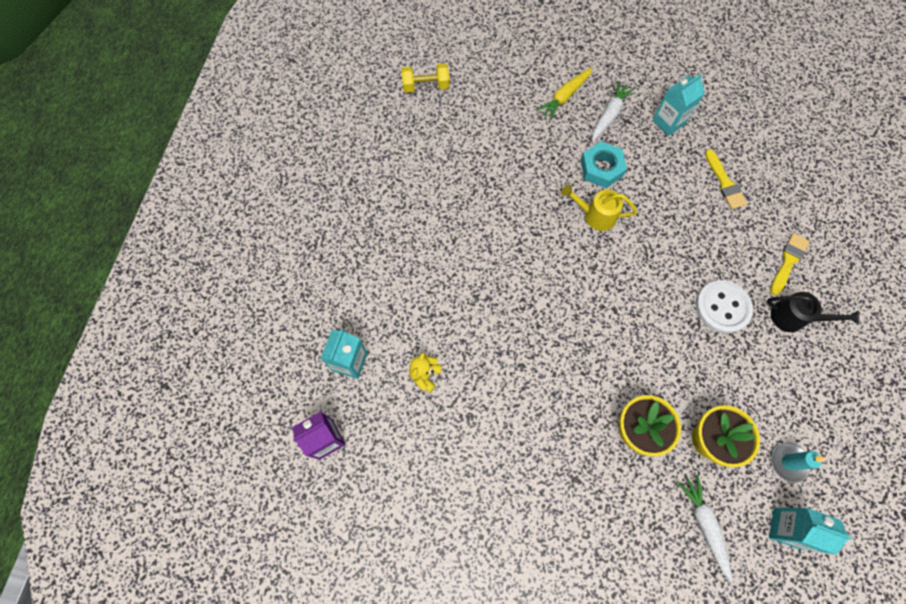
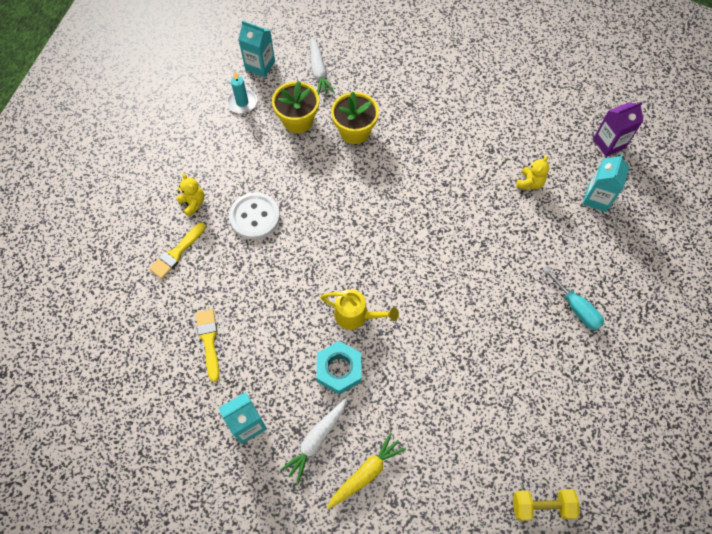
camera: 175 degrees left, 5 degrees down
(384, 239) = (576, 308): none -> turquoise screwdriver
(794, 318) = (193, 203): black watering can -> yellow teddy bear

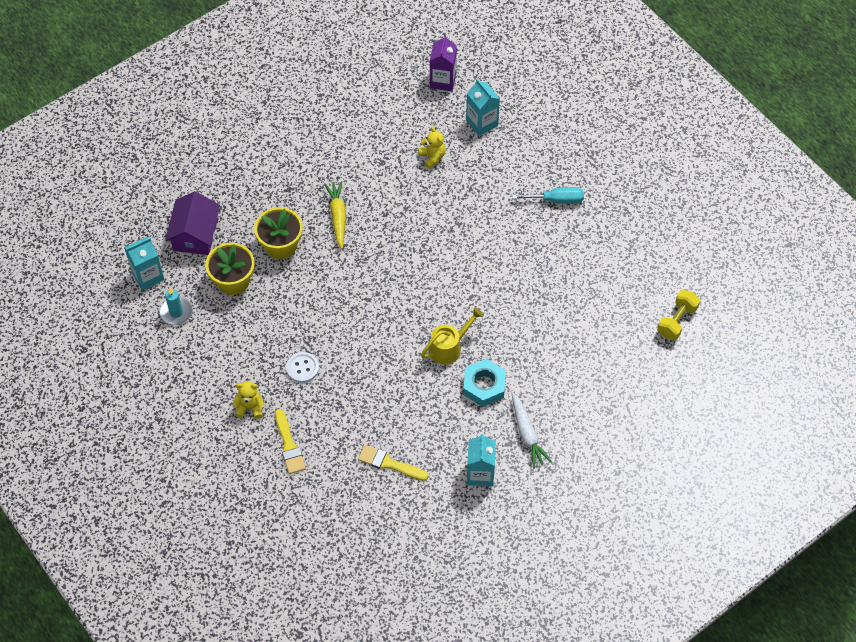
camera: 55 degrees left, 5 degrees down
(255, 217) = (302, 368): white button -> white button, size x0.64
(319, 71) = (195, 234): white carrot -> purple house
(366, 473) = (575, 415): yellow carrot -> yellow carrot (338, 216)

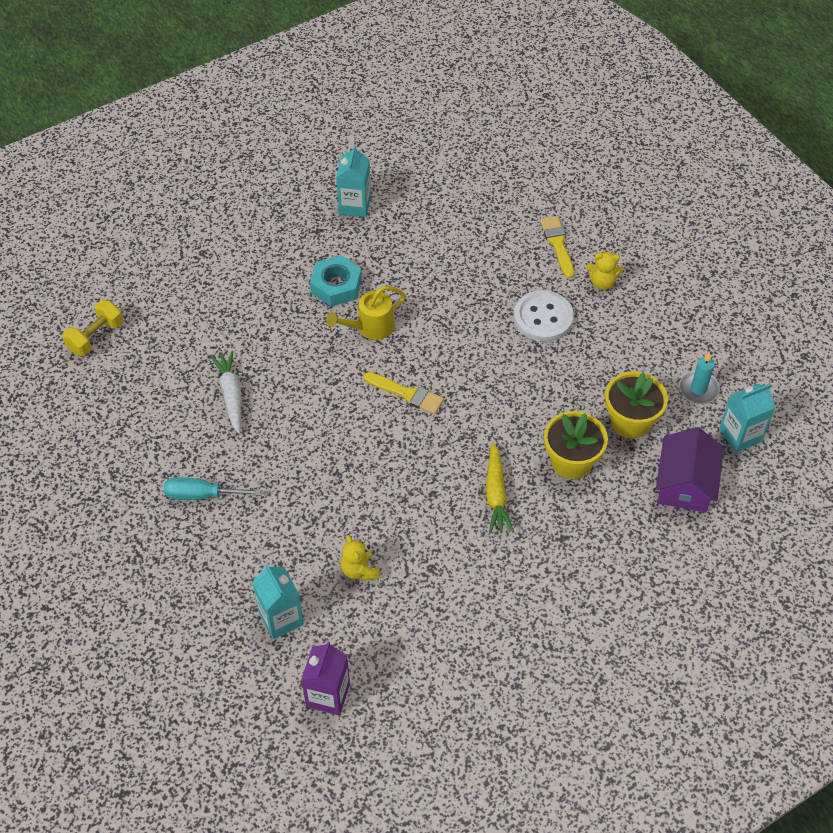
camera: 175 degrees left, 5 degrees down
(302, 368) = (543, 318): white button -> white button, size x1.56
(389, 463) = (450, 221): yellow brush -> yellow brush (407, 394)
(527, 434) = (297, 237): white carrot -> white carrot (231, 395)

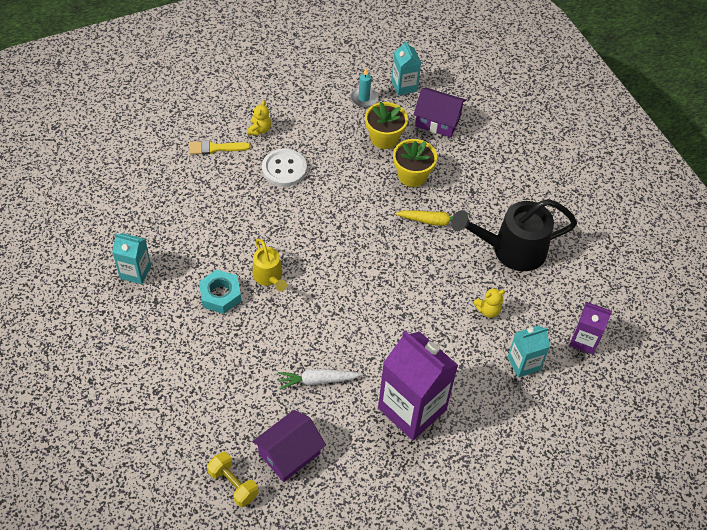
camera: 85 degrees left, 0 degrees up
(135, 381) = (289, 453): none -> purple house
(201, 495) = (412, 409): turquoise screwdriver -> purple carton
(407, 394) = (338, 261): yellow brush -> none
(467, 593) = (511, 250): none -> black watering can

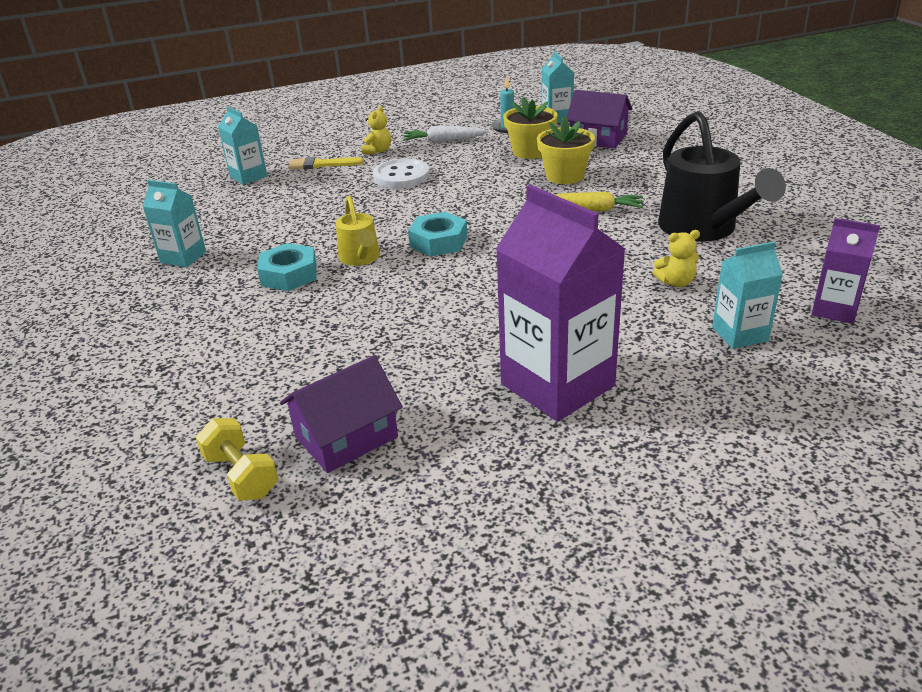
camera: 10 degrees right, 20 degrees down
(158, 163) = (248, 176): none -> turquoise carton
(317, 380) = (409, 354): white carrot -> white carrot (444, 141)
(323, 258) = (438, 241): none -> turquoise nut
(511, 250) = (704, 229): black watering can -> black watering can turned 105 degrees counterclockwise

